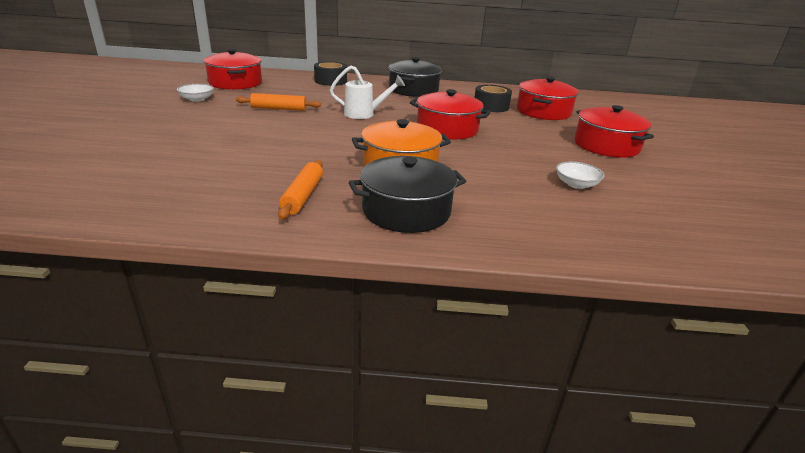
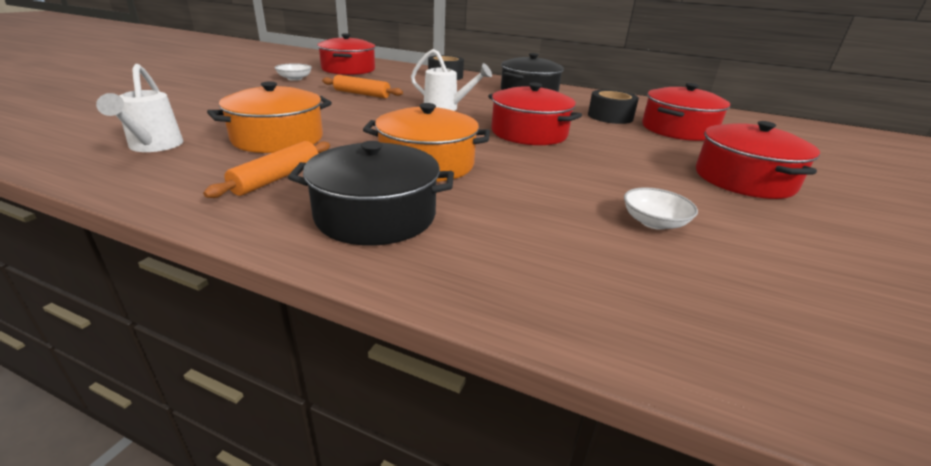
camera: 20 degrees right, 0 degrees up
(161, 186) = (153, 147): none -> white watering can
(260, 162) = (278, 138): none -> orange pot

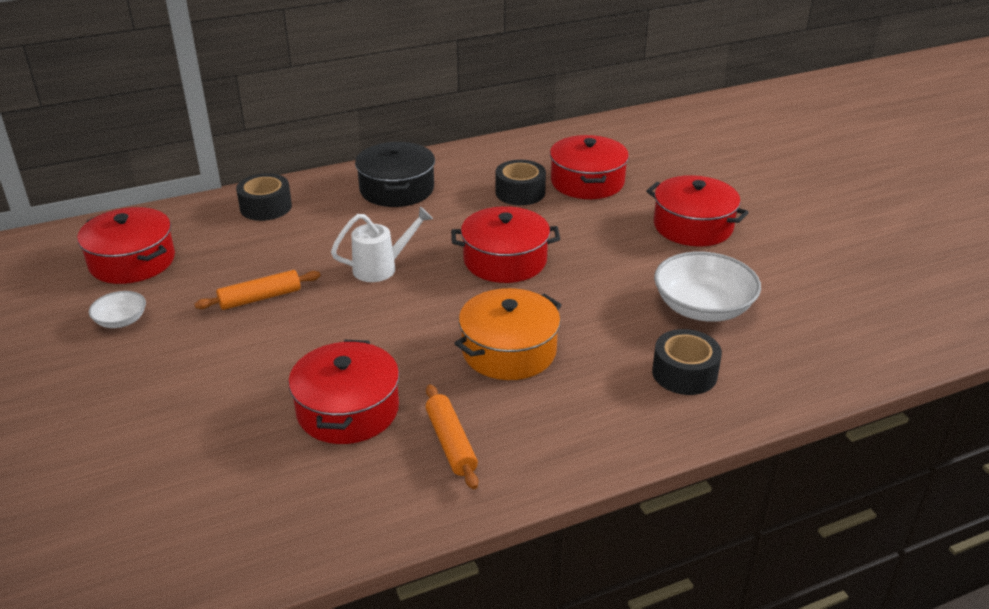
camera: 45 degrees left, 5 degrees up
(153, 147) = (278, 498): white watering can -> none
(278, 138) = (347, 410): orange pot -> red pot
(376, 215) = (573, 419): black pot -> none
(537, 248) = (684, 373): none -> black tape
(654, 222) = (703, 307): white bowl -> white bowl, size x1.94

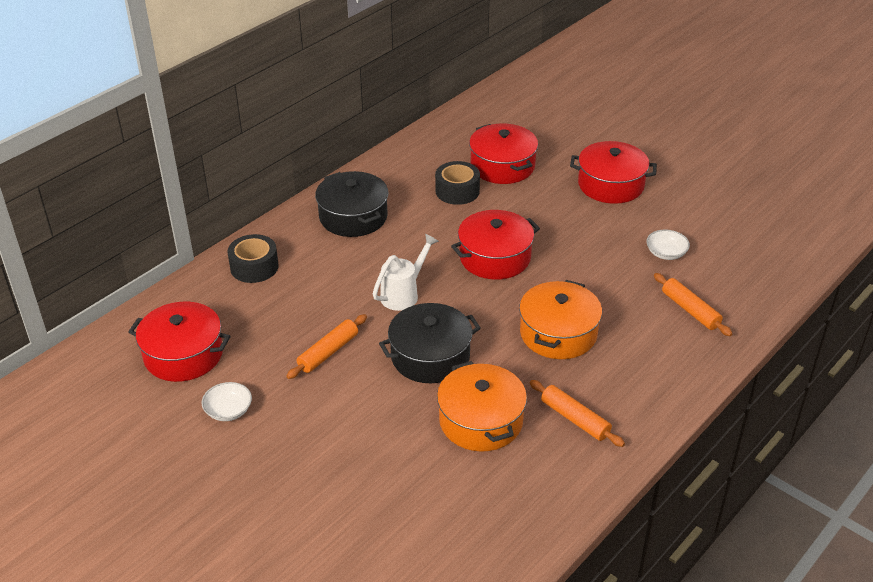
camera: 25 degrees left, 5 degrees up
(347, 410) = (481, 421): red pot -> orange pot
(354, 332) = (430, 356): none -> black pot
(684, 373) = (690, 310): black tape -> orange rolling pin
(703, 307) = (666, 253): white bowl -> white bowl, size x0.52

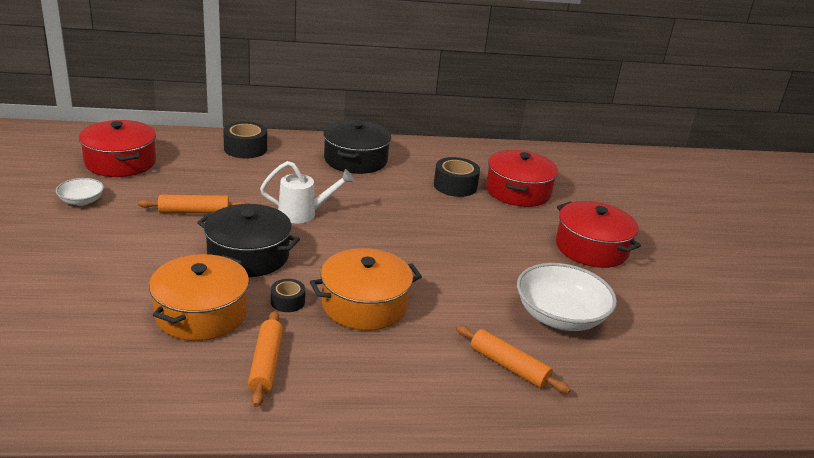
camera: 40 degrees right, 10 degrees down
(495, 257) = (408, 234): red pot -> none
(513, 369) = (287, 301): none -> black tape
(666, 253) = (560, 316): white bowl -> white bowl, size x1.94
(690, 310) = (509, 366): orange rolling pin -> orange rolling pin turned 60 degrees counterclockwise

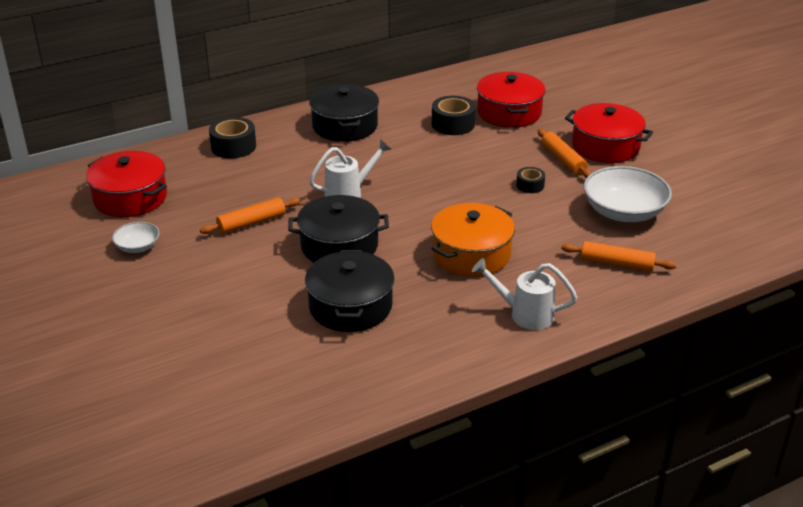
camera: 20 degrees left, 5 degrees up
(201, 313) = (350, 306): orange pot -> black pot
(266, 364) = (440, 326): orange rolling pin -> orange rolling pin (563, 160)
(287, 301) = (409, 273): black tape -> black tape (530, 185)
(362, 383) = (524, 314): none -> white watering can

